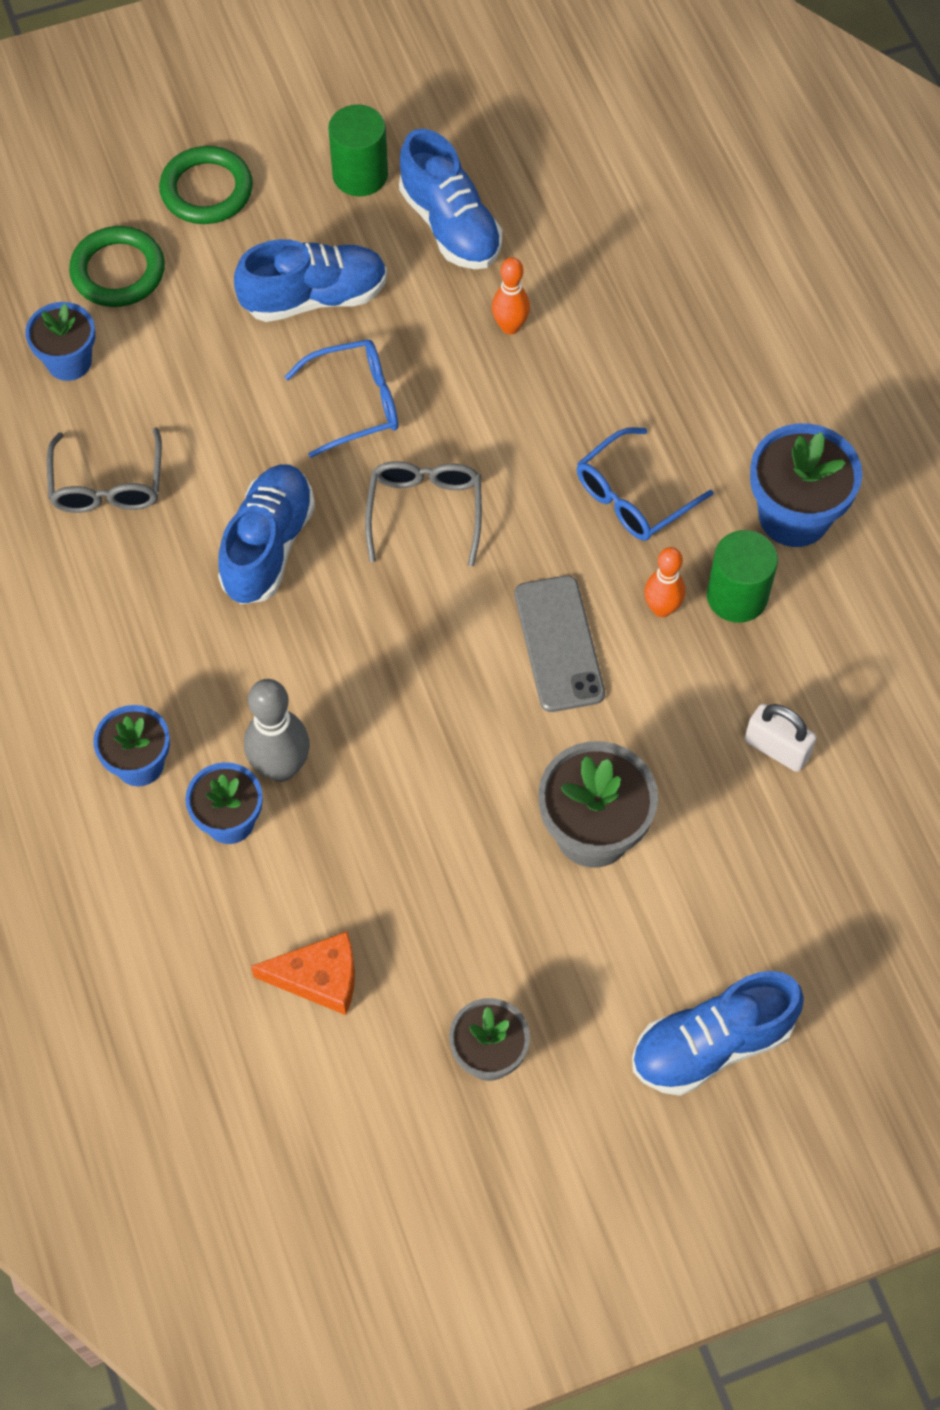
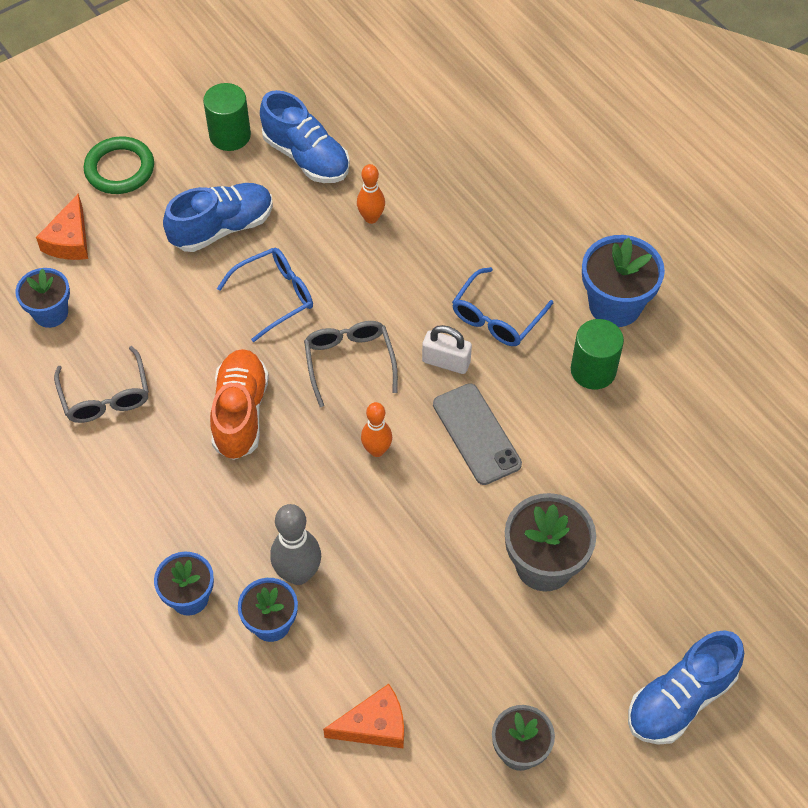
camera: 15 degrees left, 5 degrees down
(118, 271) = (69, 240): green ring -> orange cheese
(268, 546) = (240, 413): blue shoe -> orange shoe
(662, 608) = (542, 391): orange bowling pin -> orange bowling pin (377, 450)
(776, 748) = (656, 471): white padlock -> white padlock (446, 361)

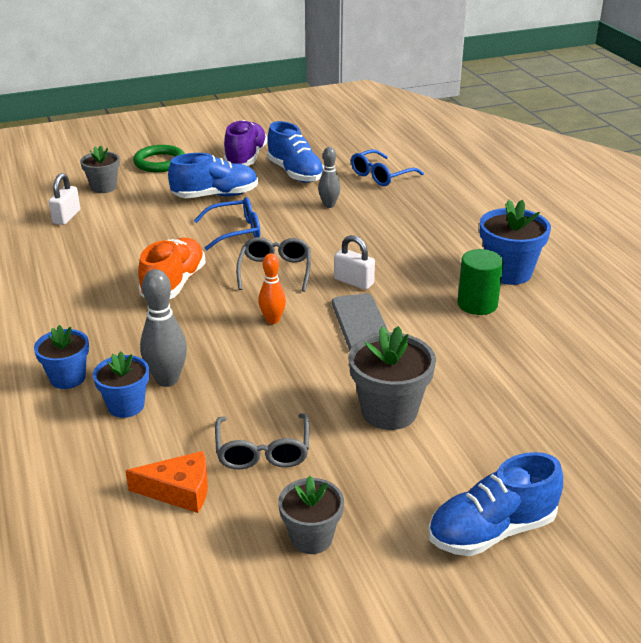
camera: 15 degrees right, 25 degrees down
(51, 313) = (66, 217): blue flower pot -> white padlock
(69, 240) = (103, 187): orange cheese -> grey flower pot
(106, 396) = (77, 261): grey glasses -> grey glasses (263, 451)
(230, 135) = (246, 158): green cylinder -> purple shoe
(371, 218) = (329, 205): orange bowling pin -> grey bowling pin
(496, 317) = (406, 265): blue glasses -> blue glasses (381, 176)

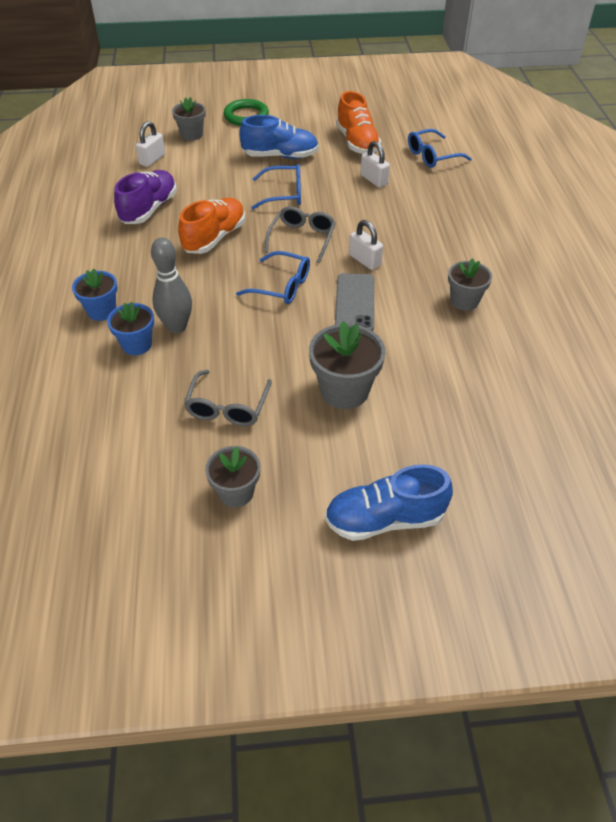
camera: 15 degrees right, 15 degrees up
(179, 491) = (150, 429): orange cheese -> none
(246, 158) = (320, 121): purple shoe -> purple shoe (149, 209)
(272, 320) = (282, 286): orange bowling pin -> blue glasses
(295, 173) = (357, 143): blue shoe -> orange shoe
(329, 205) = (373, 180): grey bowling pin -> white padlock
(477, 304) = (464, 301): green cylinder -> grey flower pot
(508, 272) = (506, 273): blue flower pot -> none

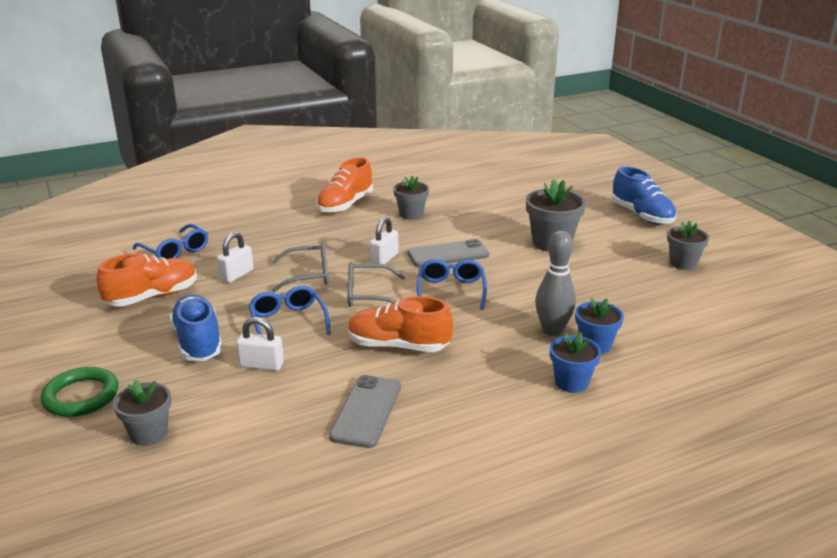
camera: 110 degrees left, 20 degrees down
(149, 209) = (366, 411): purple shoe -> grey phone
(152, 159) = (236, 450): white padlock -> white padlock (261, 365)
(227, 407) = (616, 283): grey glasses -> grey glasses (308, 275)
(504, 259) = (345, 205): none -> orange shoe

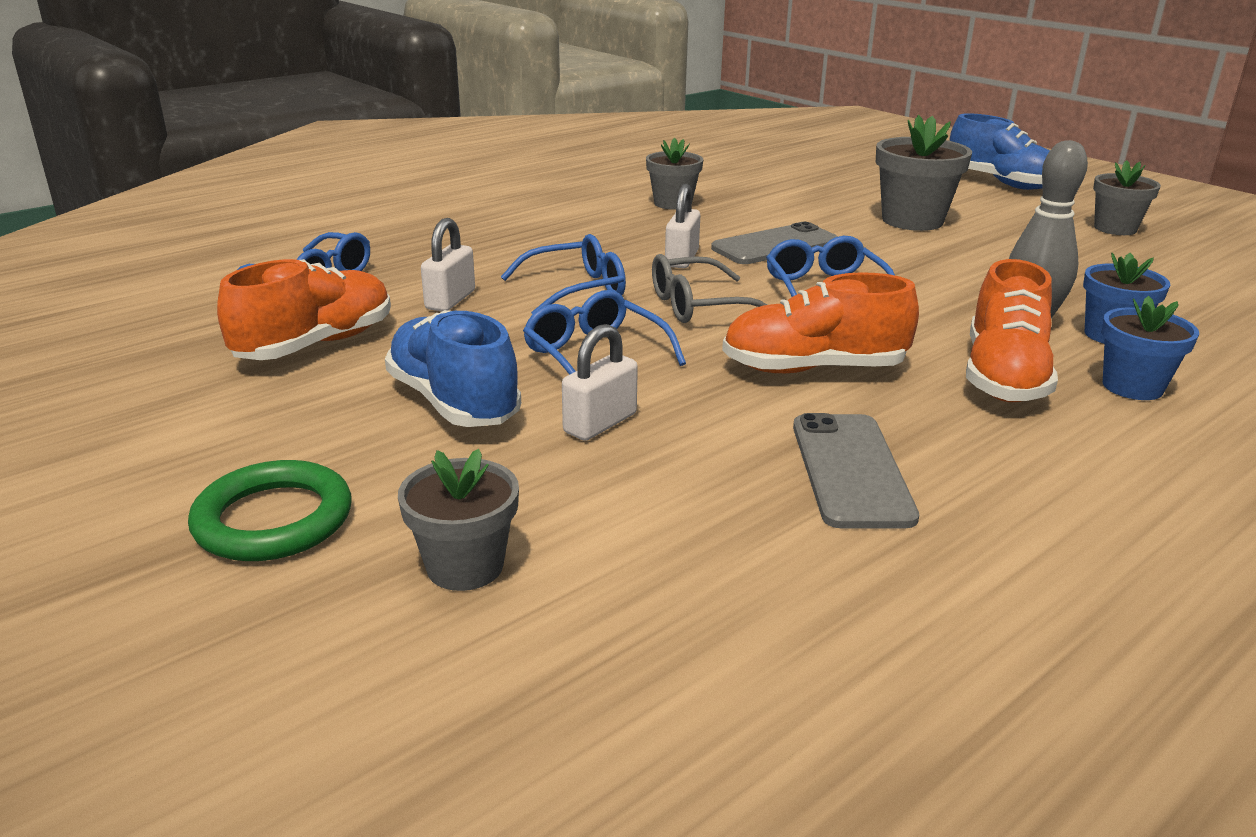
camera: 15 degrees left, 0 degrees up
(261, 365) = (600, 423): white padlock -> white padlock turned 45 degrees counterclockwise
(308, 275) = (576, 290): grey glasses -> blue glasses
(345, 205) = (560, 200): orange shoe -> orange shoe (1003, 376)

